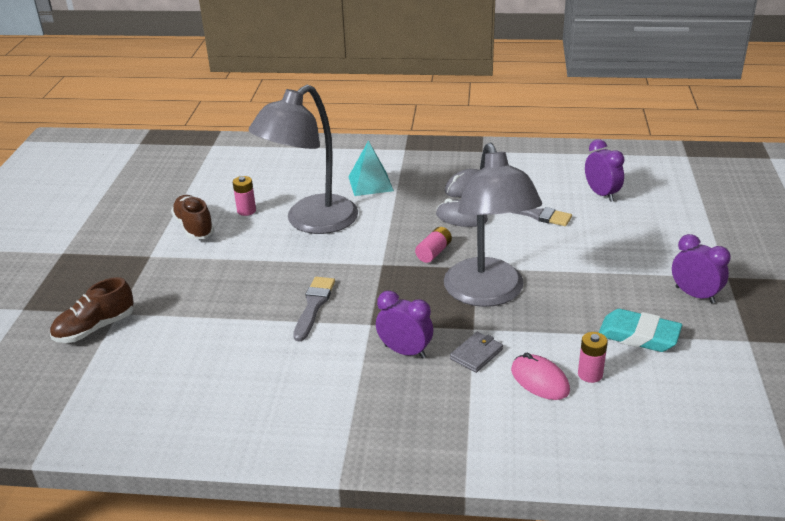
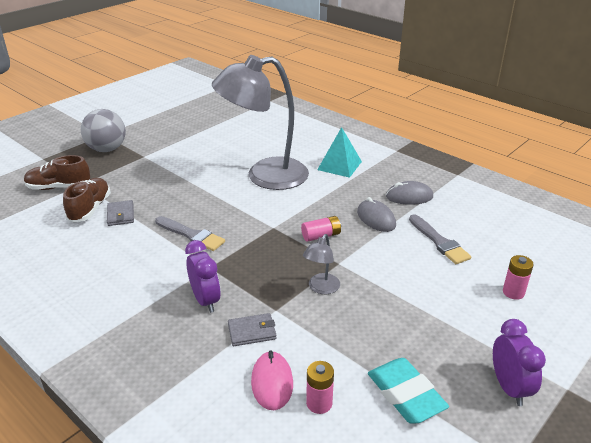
camera: 35 degrees right, 0 degrees up
(93, 266) = (107, 149): none -> grey ball
(194, 227) = (190, 149): brown shoe -> brown shoe (90, 209)
(212, 322) = (121, 215): none -> grey wallet
(246, 211) = (234, 151): pink battery -> pink battery (513, 292)
(313, 306) = (191, 235): grey brush -> grey brush turned 75 degrees clockwise
(488, 294) = (321, 288): grey lamp -> grey lamp, size x0.41
(601, 194) = (524, 252): purple clock -> none

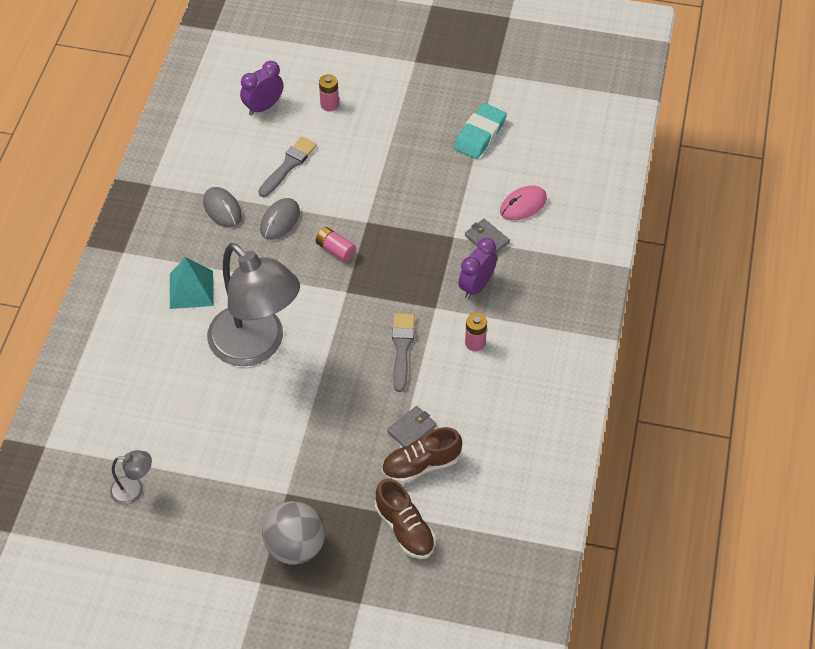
camera: 120 degrees left, 20 degrees up
(319, 403) = (520, 174): pink battery -> pink battery (475, 343)
(321, 288) = (408, 219): grey lamp -> grey lamp (134, 490)
(509, 387) = (435, 88): purple clock -> purple clock (263, 107)

